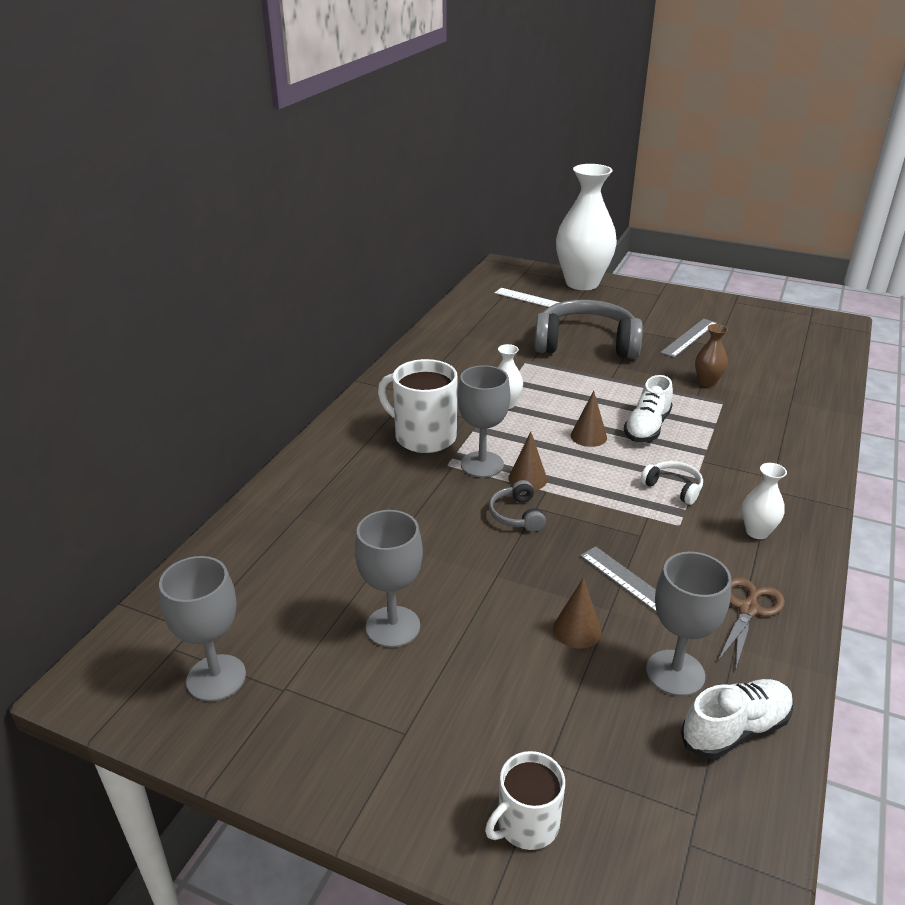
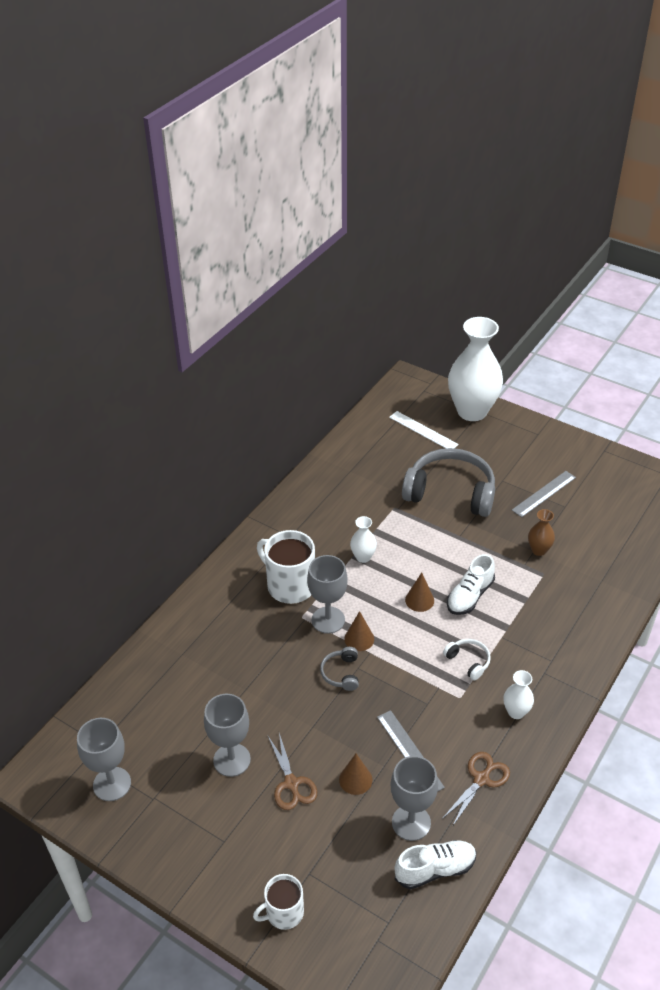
camera: 10 degrees right, 10 degrees up
(487, 645) = (291, 783): none -> brown scissors

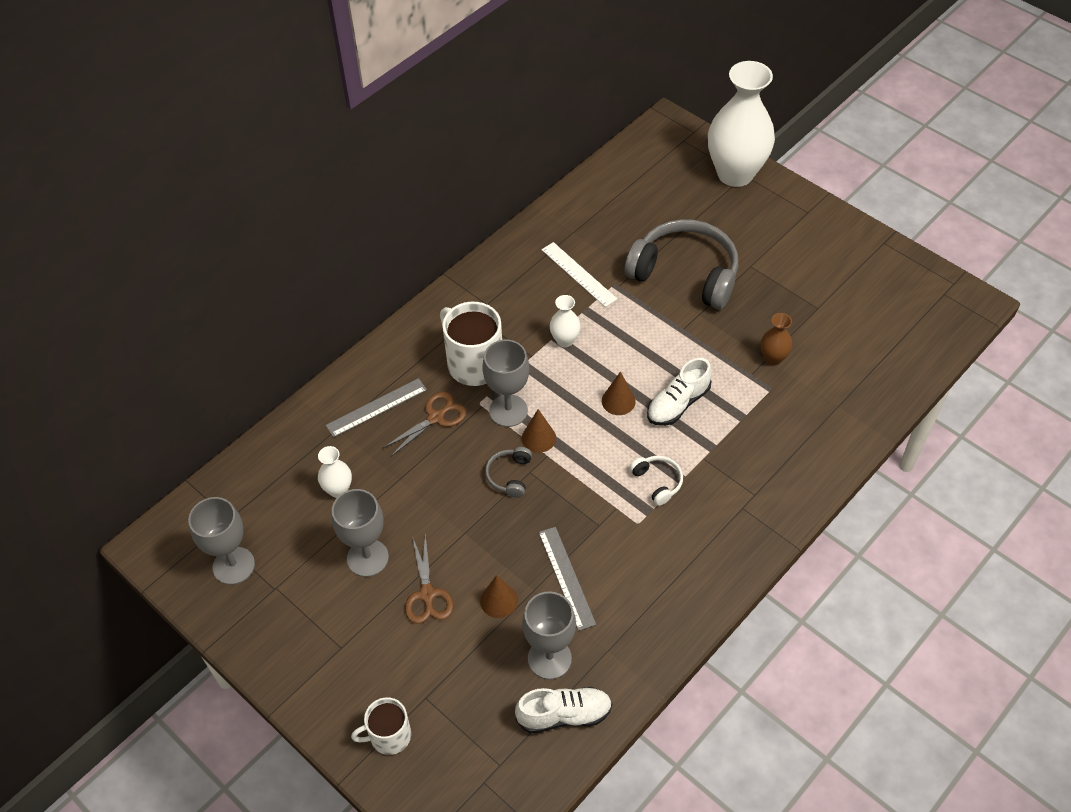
camera: 10 degrees right, 10 degrees up
(423, 431) = (671, 192): white ruler -> white ruler (578, 274)
(481, 779) = (639, 621): brown scissors -> brown scissors (435, 417)
(516, 712) = (698, 549): white vase -> white vase (338, 490)
(544, 493) = (796, 288): grey ruler -> grey ruler (376, 407)

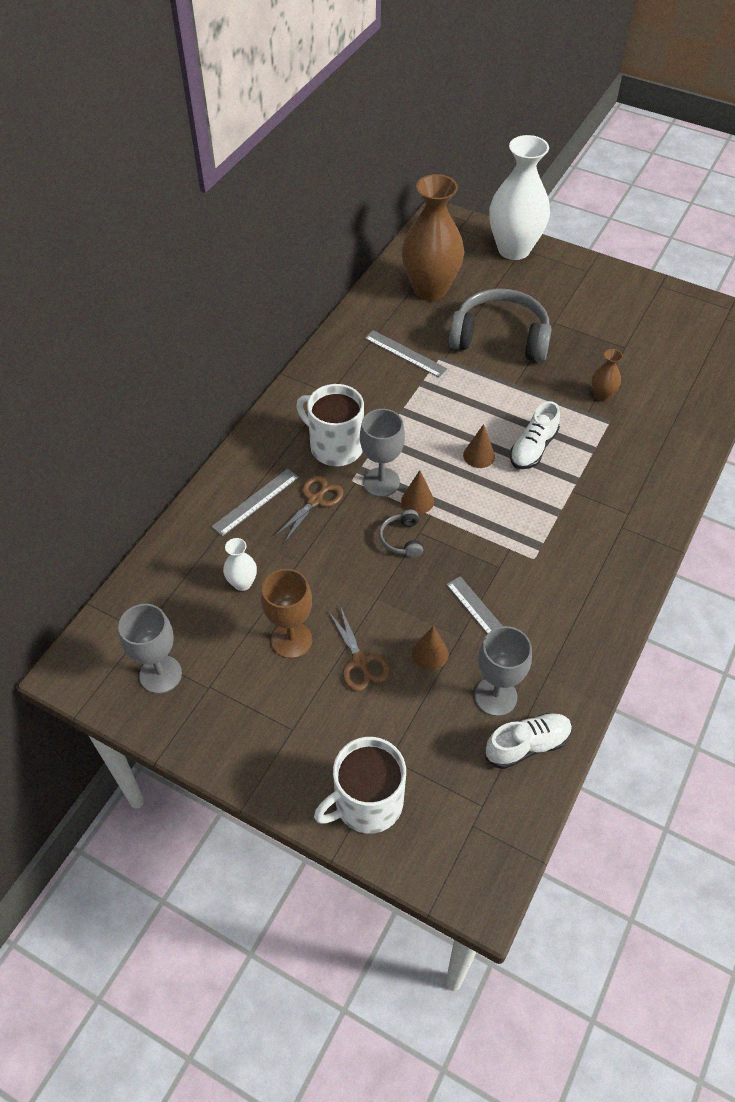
camera: 15 degrees left, 0 degrees up
(367, 558) = (291, 640): grey goblet -> brown goblet
(389, 736) = (367, 803): white mug -> white mug, size x1.64
(565, 340) = (412, 412): white vase -> none
(578, 274) = (405, 353): white ruler -> grey ruler
(629, 205) = (430, 289): none -> brown vase
(657, 482) = (539, 519): white headphones -> none

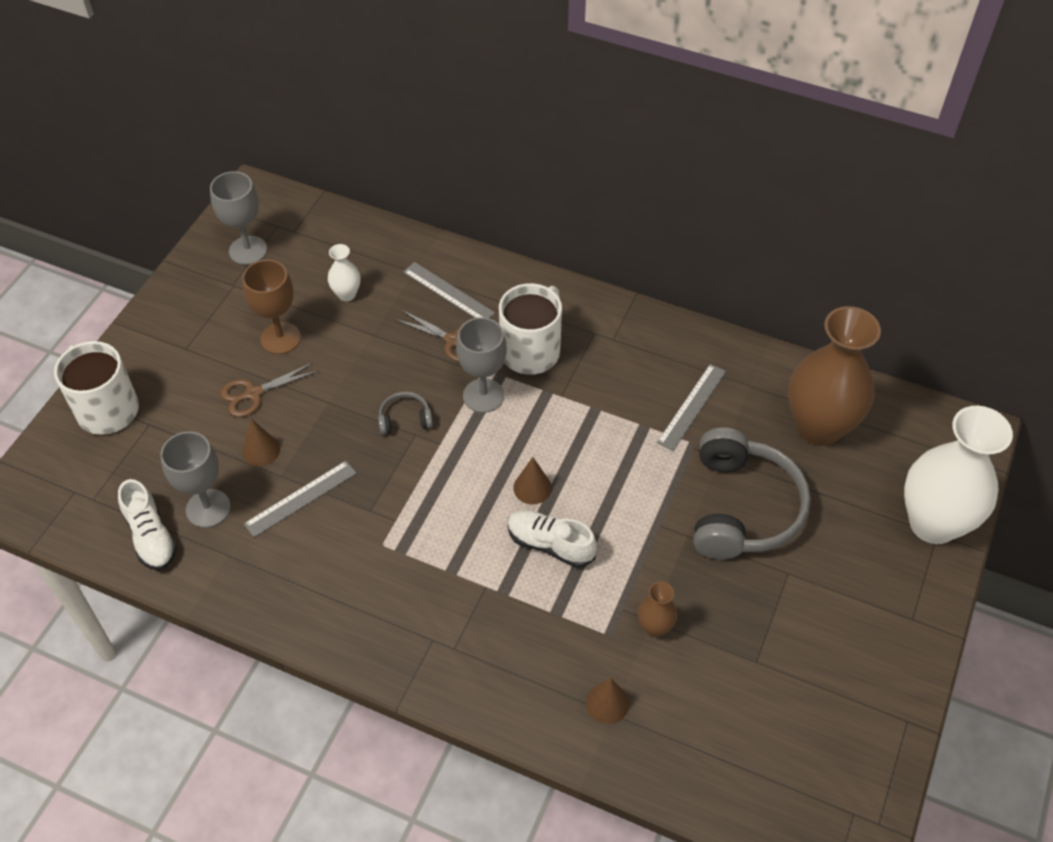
camera: 85 degrees right, 0 degrees up
(417, 501) = (459, 430): brown cone -> brown cone (607, 703)

